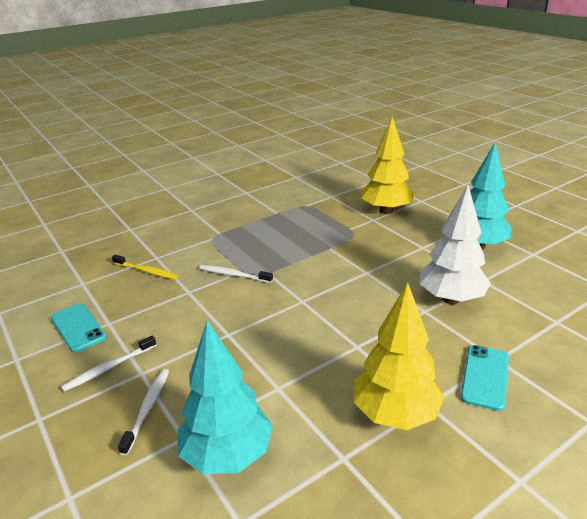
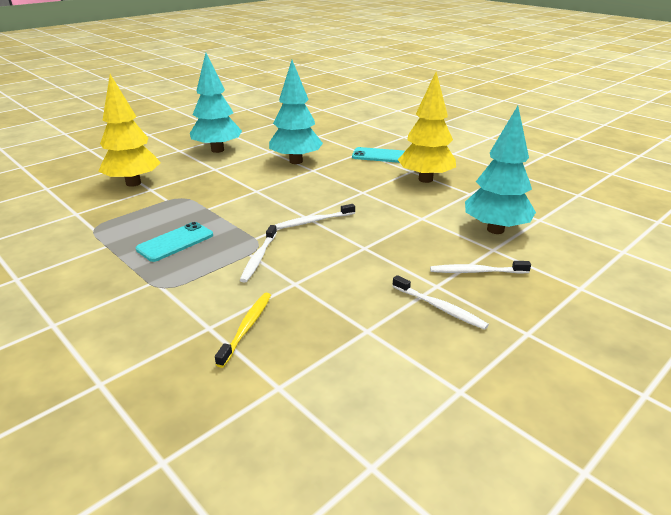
camera: 100 degrees left, 0 degrees up
(78, 328) = (383, 354): turquoise phone -> turquoise phone (175, 242)
(290, 305) = (313, 221): none -> white toothbrush
(451, 299) = (296, 161): white tree -> turquoise tree

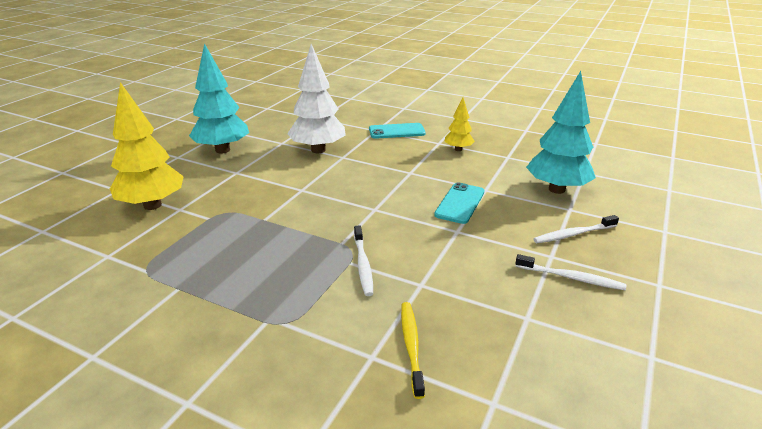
camera: 20 degrees left, 0 degrees up
(175, 242) = (258, 266): turquoise phone -> turquoise phone (460, 203)
(296, 161) = (318, 150): turquoise tree -> white tree
(313, 221) = (387, 212): white toothbrush -> none
(425, 179) = (458, 149): yellow tree -> yellow tree, size x0.53

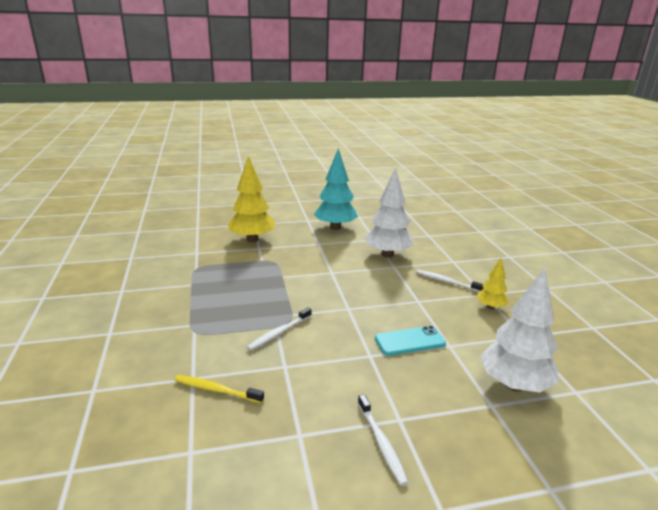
camera: 50 degrees right, 5 degrees down
(397, 131) = (467, 270): turquoise phone -> none
(411, 346) = (216, 390): yellow toothbrush -> yellow toothbrush turned 120 degrees counterclockwise
(556, 189) = (514, 385): turquoise tree -> white tree
(573, 234) = (451, 421): white toothbrush -> white toothbrush (446, 282)

